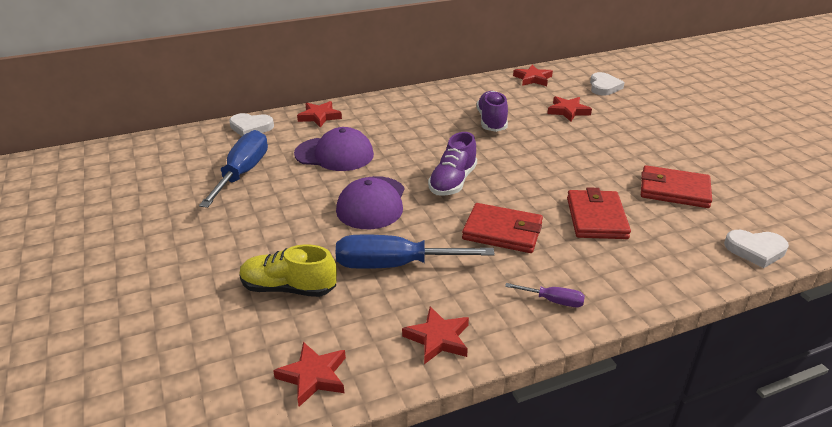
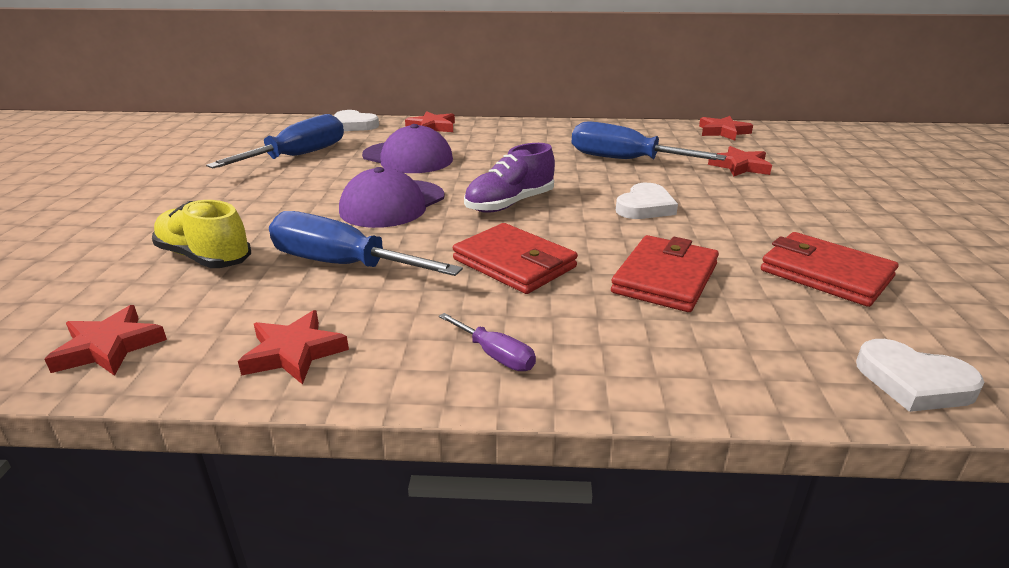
camera: 25 degrees right, 5 degrees down
(491, 121) = (625, 160): purple shoe -> blue screwdriver
(604, 87) = (818, 152): white heart -> white heart (645, 207)

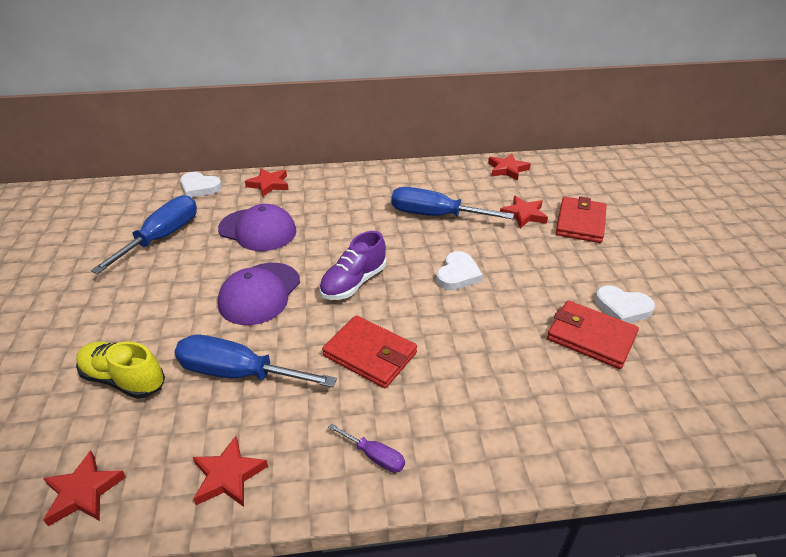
camera: 10 degrees left, 10 degrees up
(665, 278) = (481, 357): red wallet -> red wallet (580, 223)
(913, 382) = (648, 439): white heart -> white heart (622, 308)

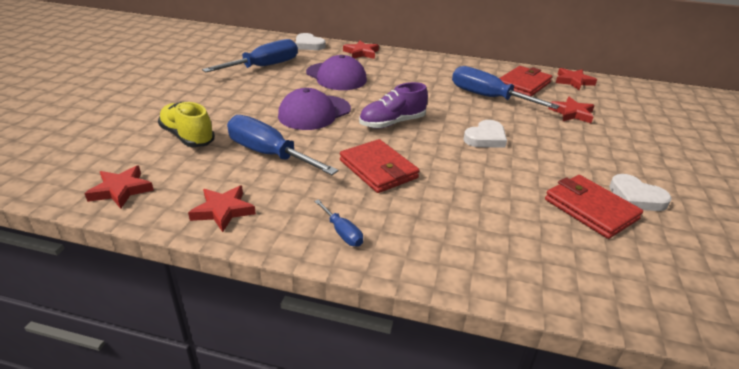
camera: 20 degrees right, 5 degrees down
(375, 456) = (342, 233): purple screwdriver -> blue screwdriver
(580, 223) = (626, 130): red wallet -> red wallet (523, 84)

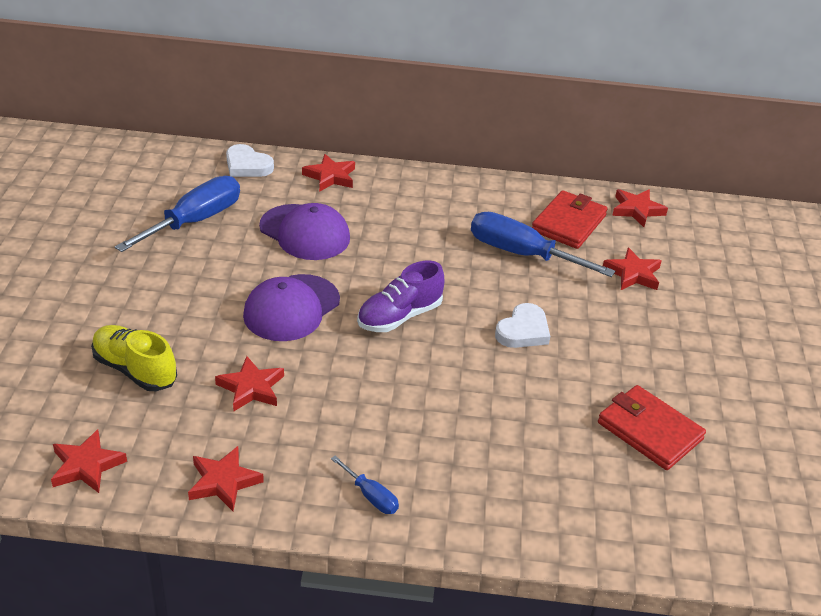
camera: 10 degrees left, 5 degrees up
(269, 154) = (251, 388): blue screwdriver -> red star
(378, 169) = (395, 398): red wallet -> none
(636, 197) = (702, 407): white heart -> none

